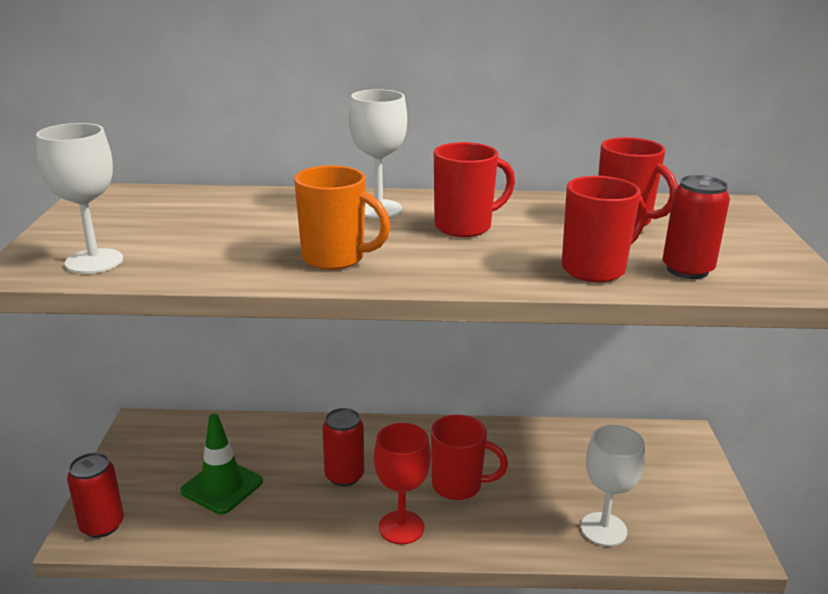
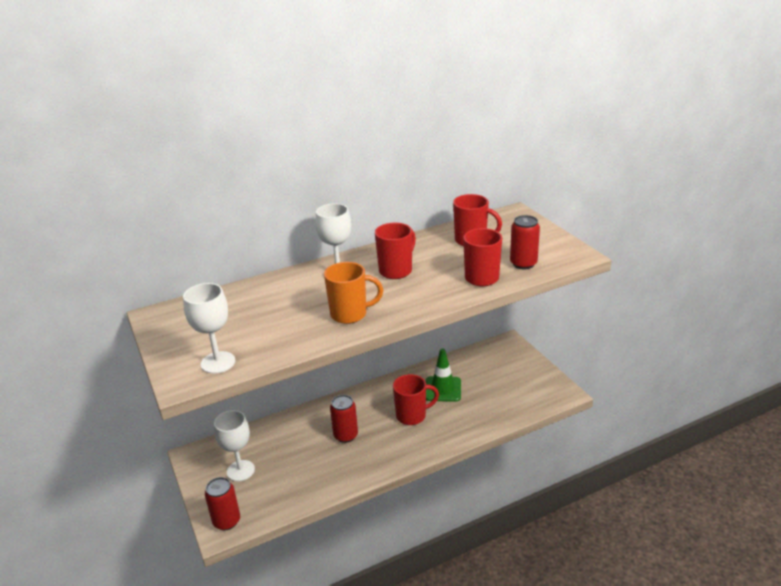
camera: 25 degrees left, 5 degrees up
(222, 486) = (279, 470): green traffic cone -> green traffic cone (443, 389)
(401, 527) = (398, 450): red goblet -> none
(603, 529) = (499, 409): white goblet -> white goblet (240, 471)

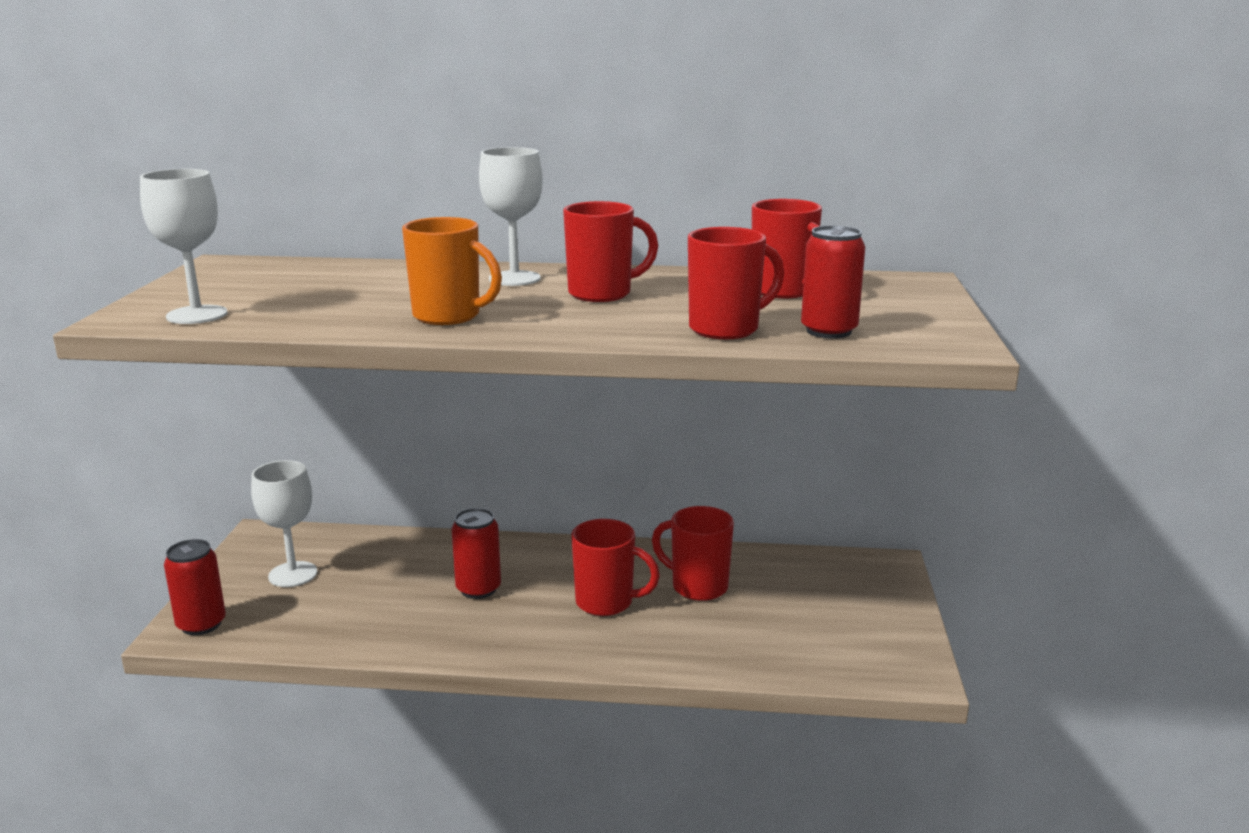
camera: 30 degrees right, 10 degrees down
(443, 389) = (697, 587): green traffic cone -> red mug

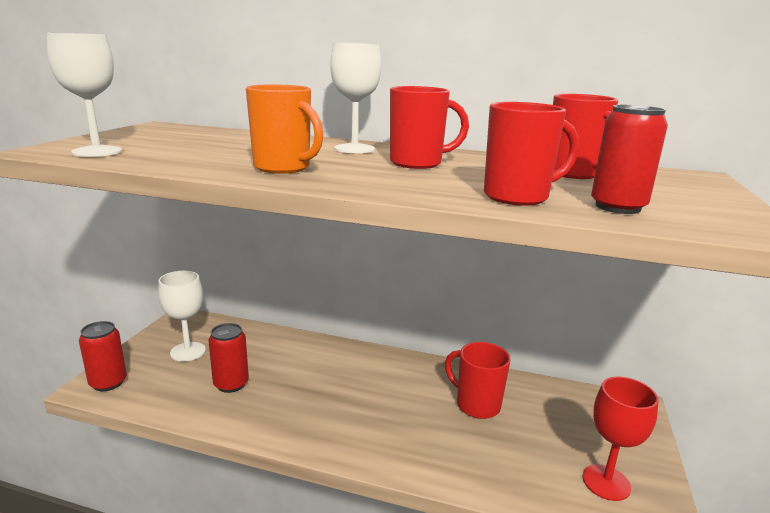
camera: 10 degrees right, 0 degrees up
(478, 589) = (310, 382): red can -> red can (231, 384)
(606, 603) = (402, 409): red mug -> none
(856, 643) = (606, 482): none -> red goblet

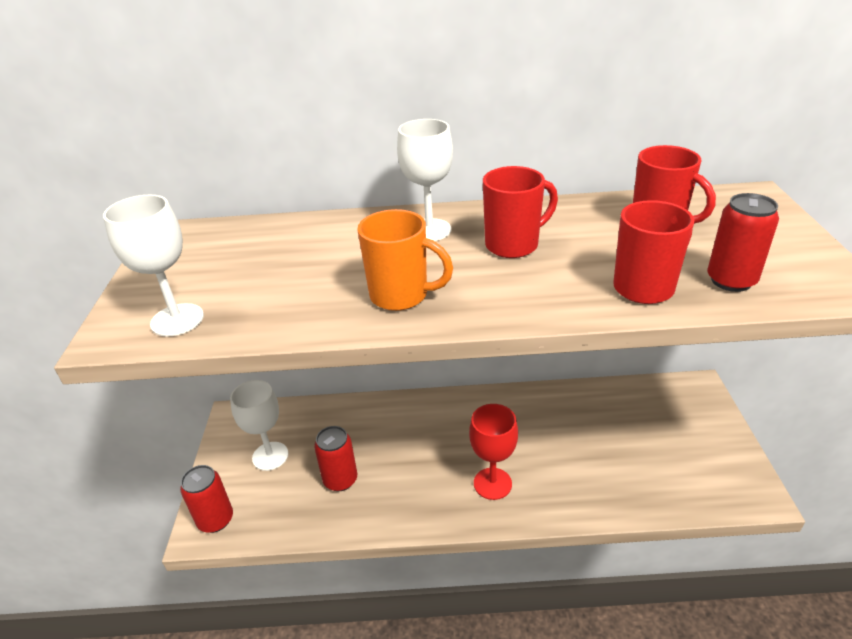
camera: 15 degrees left, 15 degrees up
(476, 405) = (573, 428): red mug -> none
(606, 482) = (705, 471): red goblet -> red goblet (492, 483)

